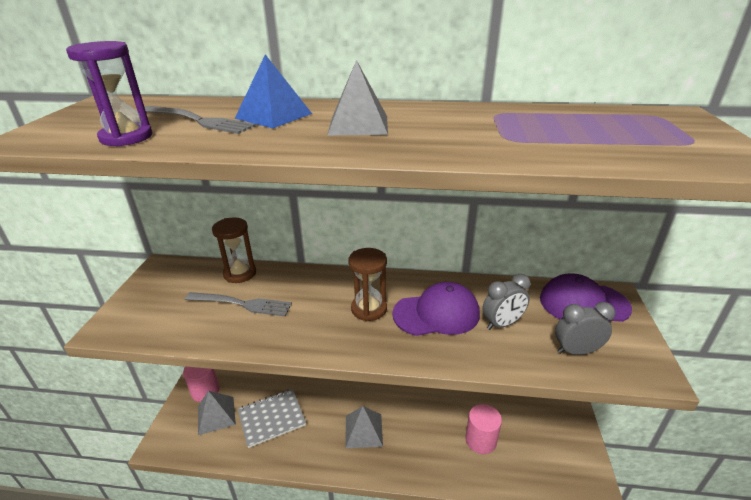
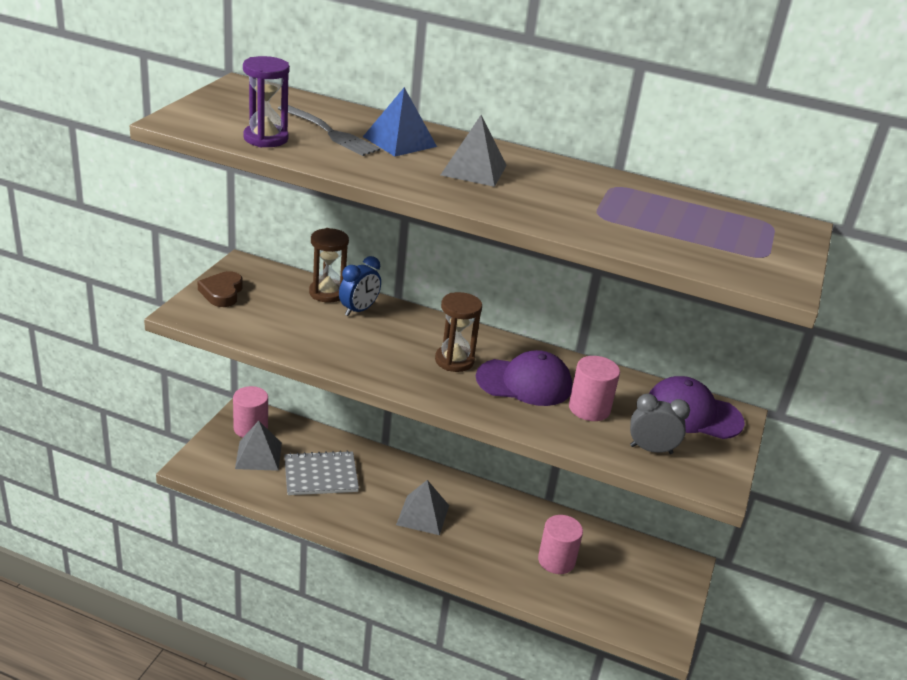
camera: 10 degrees right, 0 degrees up
(143, 298) = (222, 293): none -> brown heart
(242, 304) = (323, 323): grey fork -> none
(271, 282) = (358, 310): none -> blue clock
(502, 324) = (589, 408): grey clock -> pink cylinder

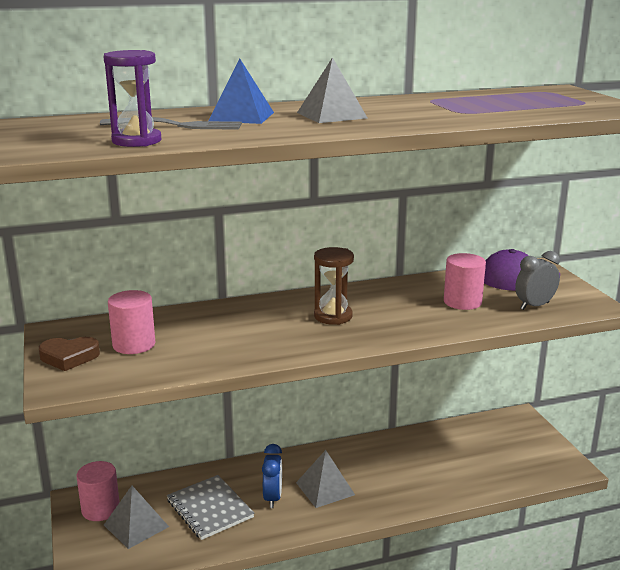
camera: 35 degrees left, 10 degrees down
(222, 293) = (69, 357): brown heart -> brown heart turned 60 degrees counterclockwise
(320, 475) = (210, 509): grey notebook -> grey notebook turned 75 degrees counterclockwise
(327, 293) = (162, 318): brown hourglass -> none
(358, 310) = (208, 317): blue clock -> blue clock (272, 498)
(524, 382) = (399, 307): purple cap -> none
(556, 560) = (449, 462): pink cylinder -> pink cylinder (134, 344)

